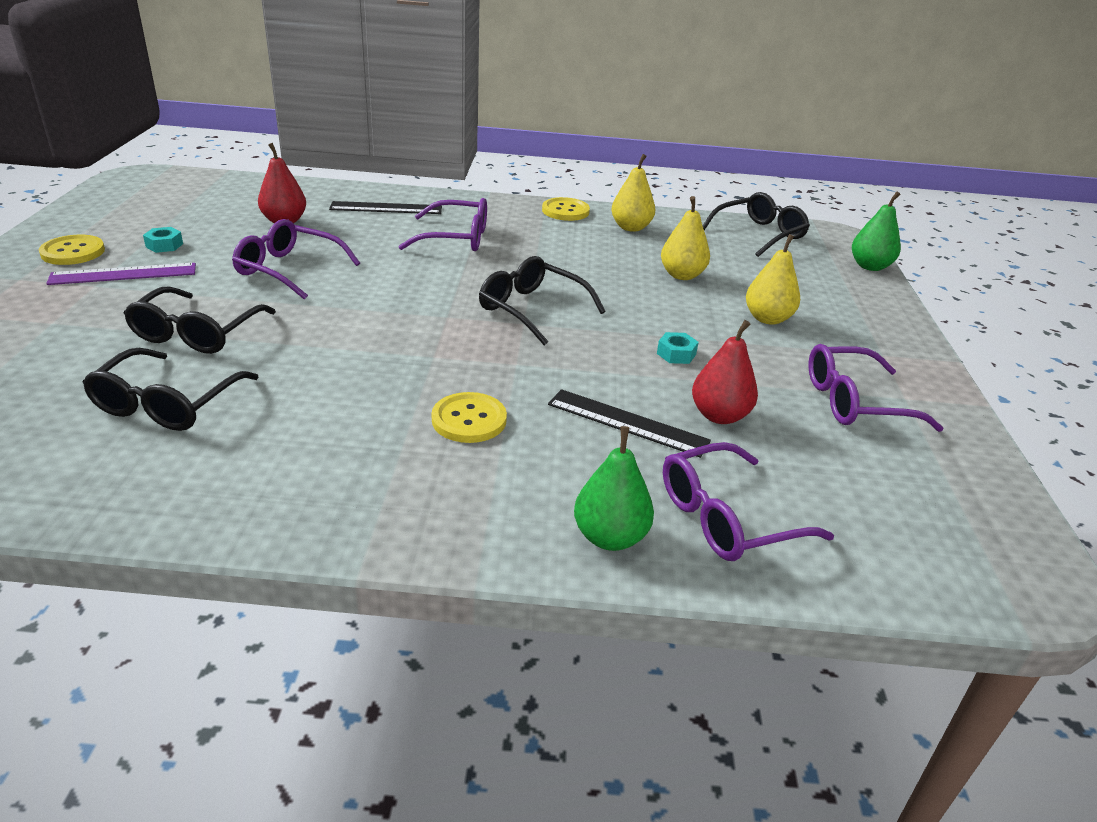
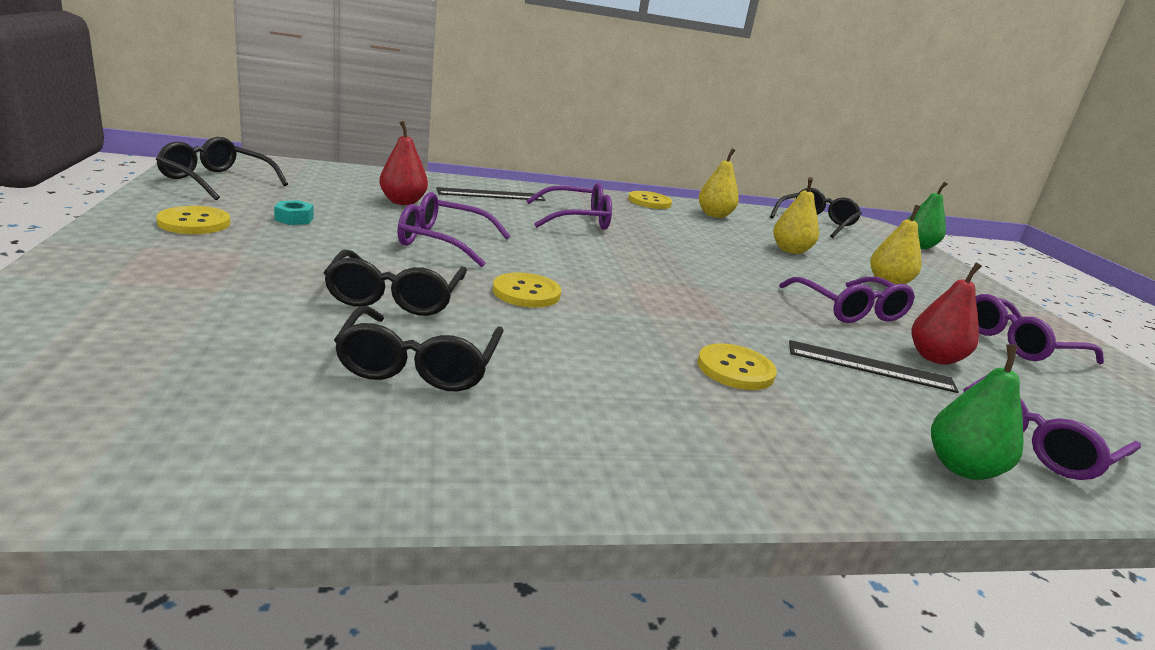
camera: 15 degrees left, 10 degrees down
(123, 274) = (269, 243): purple ruler -> none
(326, 329) = (526, 292): none -> yellow button
(531, 309) = (697, 276): black glasses -> black glasses (216, 181)
(676, 354) = (849, 310): turquoise nut -> purple glasses

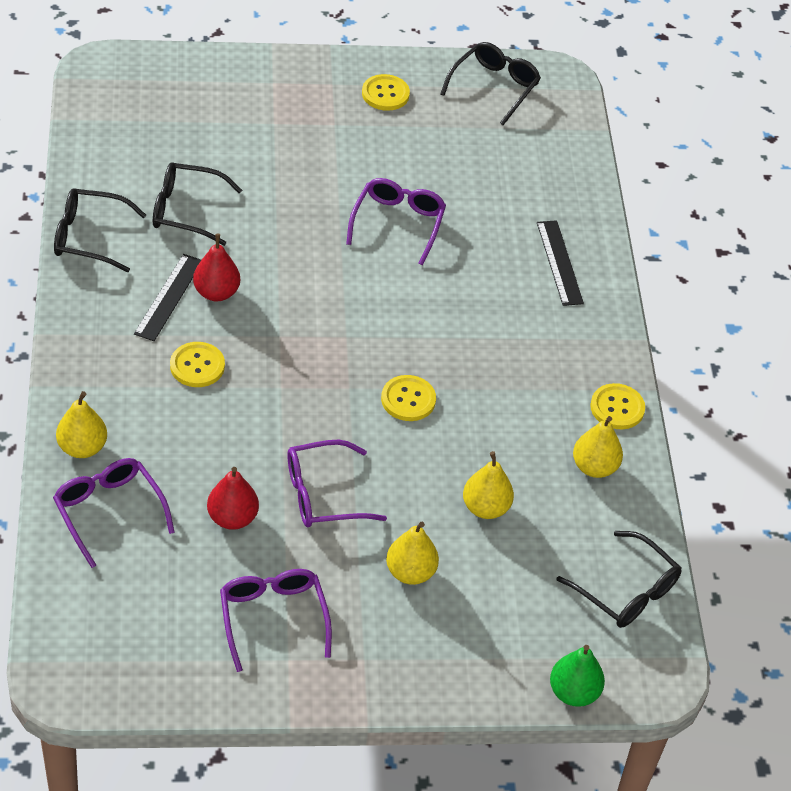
camera: 95 degrees right, 25 degrees up
(294, 219) = (416, 139): turquoise nut -> none
(395, 297) = (278, 199): black glasses -> black glasses (89, 237)
(403, 202) = (496, 198): red pear -> red pear (216, 292)
(526, 292) = (304, 267): yellow button -> yellow button (408, 399)
(577, 219) = (507, 324): purple glasses -> none
(870, 366) = (211, 458): black ruler -> black ruler (169, 297)
(962, 468) = (82, 447): green pear -> yellow pear

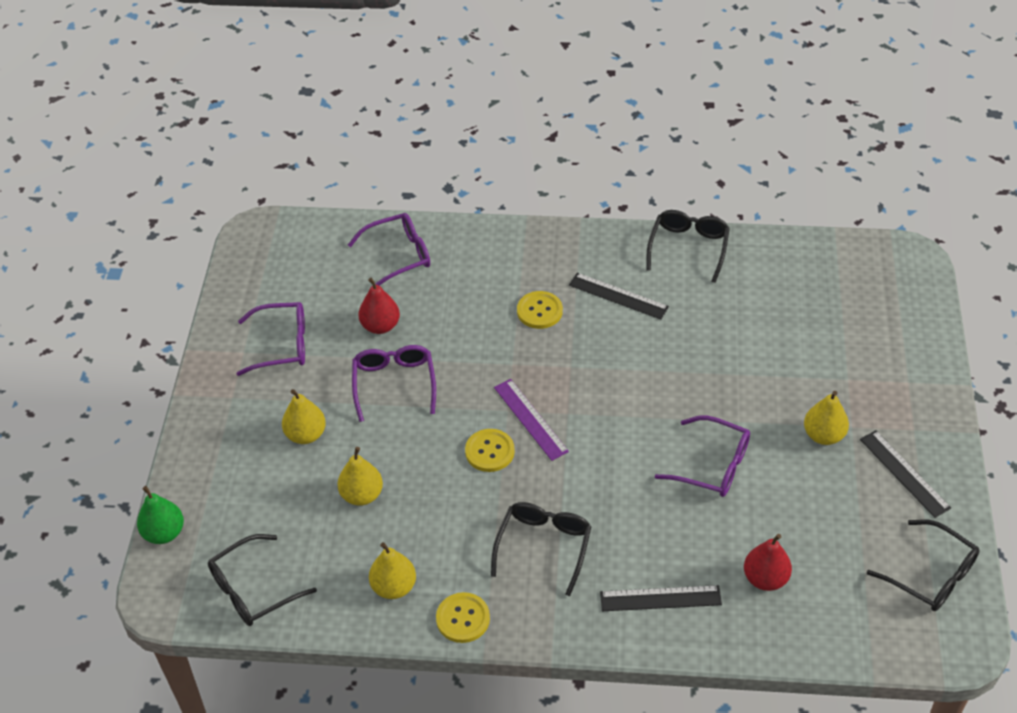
camera: 105 degrees right, 0 degrees up
(82, 447) = (462, 242): yellow pear -> yellow pear (823, 435)
(186, 210) = (723, 310): black glasses -> black glasses (544, 546)
(216, 292) = (623, 327): red pear -> red pear (765, 578)
(359, 367) = (530, 419): none -> purple ruler
(385, 94) = (904, 473): yellow button -> black ruler

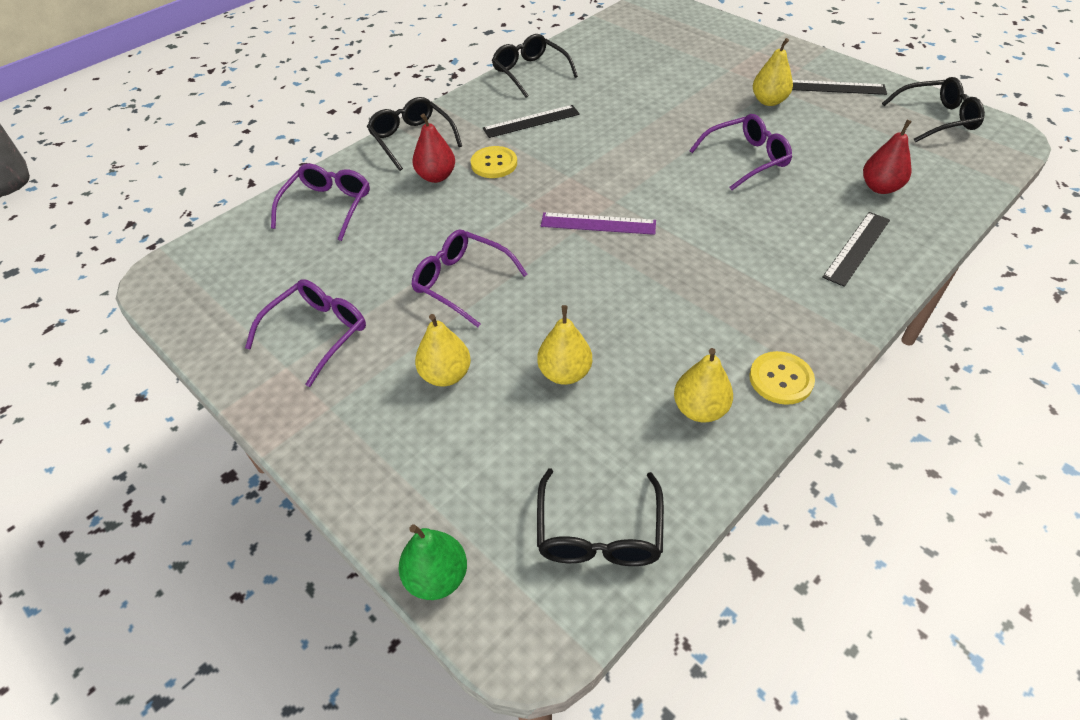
camera: 50 degrees left, 0 degrees up
(380, 326) = (386, 257): red pear -> red pear (436, 176)
(489, 451) = (606, 264): yellow button -> none
(544, 546) = (743, 285): black glasses -> black glasses (412, 139)

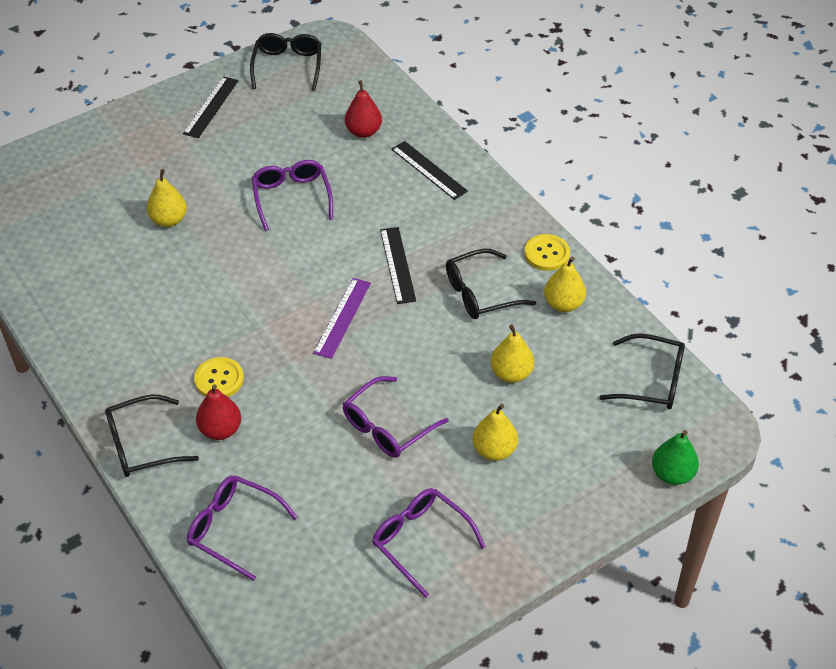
camera: 80 degrees left, 0 degrees up
(530, 72) = (58, 323): black glasses -> black glasses (480, 293)
(531, 121) = (157, 337): black ruler -> black ruler (397, 265)
(769, 101) = (210, 156): yellow pear -> yellow pear (169, 220)

